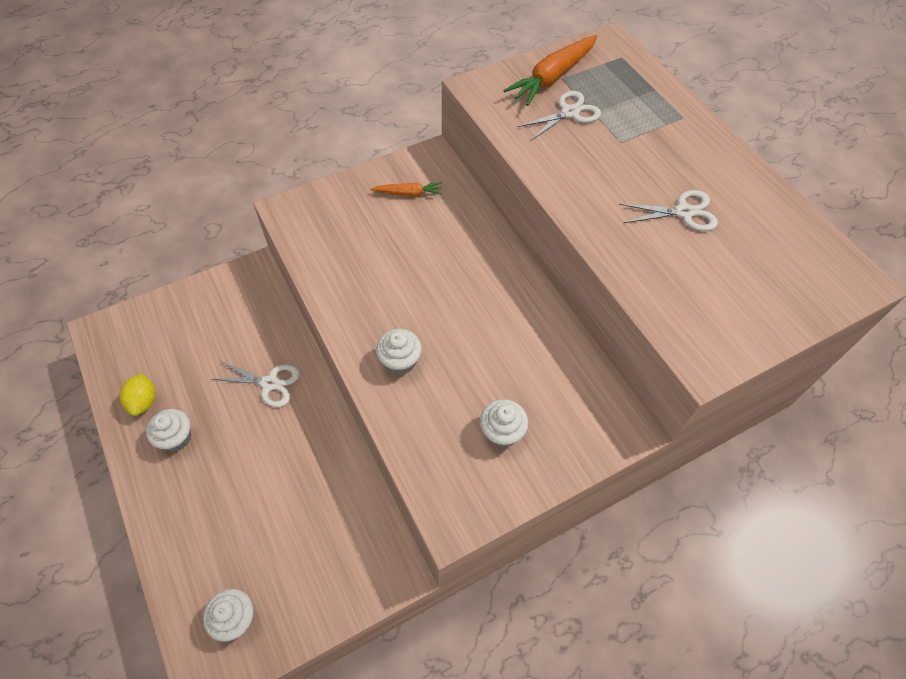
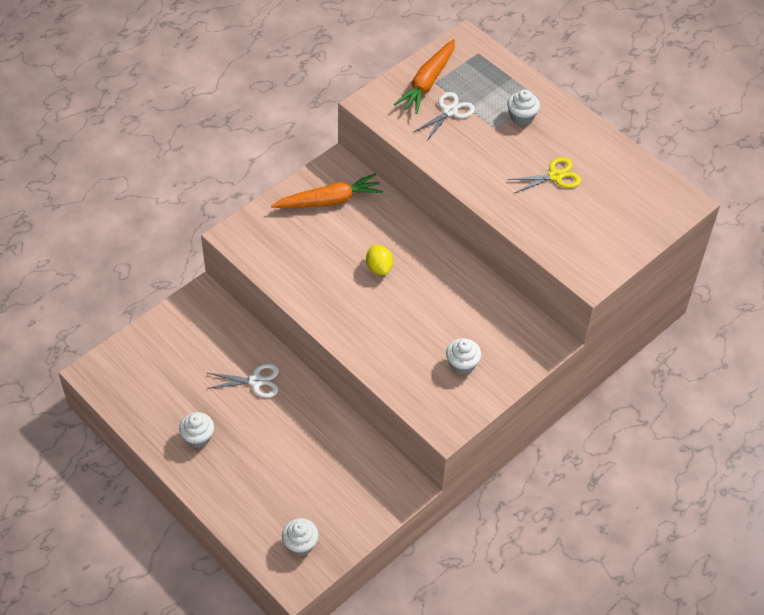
camera: 15 degrees left, 5 degrees down
(144, 401) = (158, 417): yellow lemon -> yellow lemon (379, 268)
(400, 361) = (370, 332): white cupcake -> white cupcake (521, 117)
(408, 193) = (329, 200): orange carrot -> orange carrot, size x1.82
(684, 212) = (555, 176): white scissors -> yellow scissors

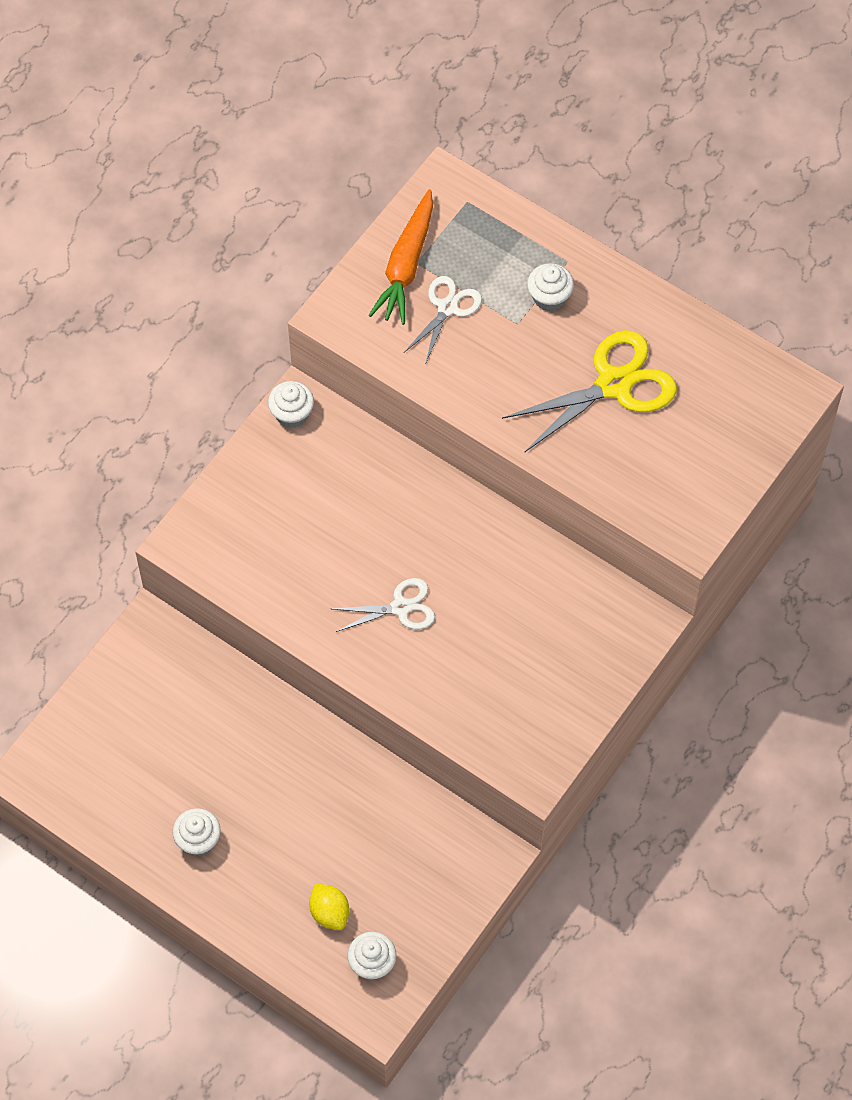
camera: 10 degrees left, 10 degrees up
(256, 381) = (256, 741): white scissors -> white scissors (400, 608)
(329, 200) = (301, 462): orange carrot -> none
(379, 268) = (394, 554): yellow lemon -> yellow lemon (329, 912)
(462, 364) = (537, 678): white cupcake -> white cupcake (292, 414)
(555, 176) = (614, 385): yellow scissors -> yellow scissors, size x1.71

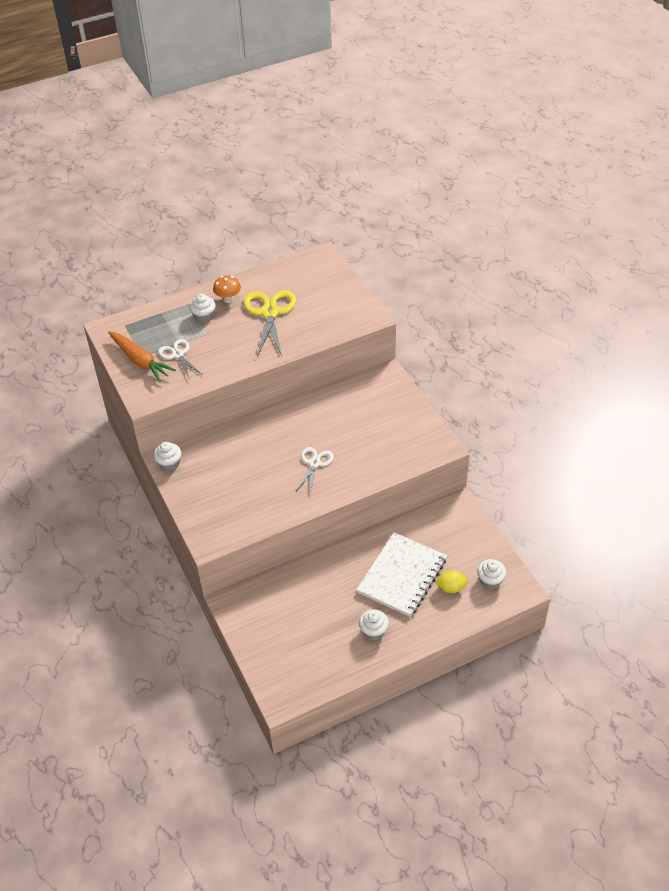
camera: 60 degrees left, 15 degrees down
(315, 834) = (402, 576): none -> white notebook
(608, 310) = (228, 299): none -> orange mushroom

